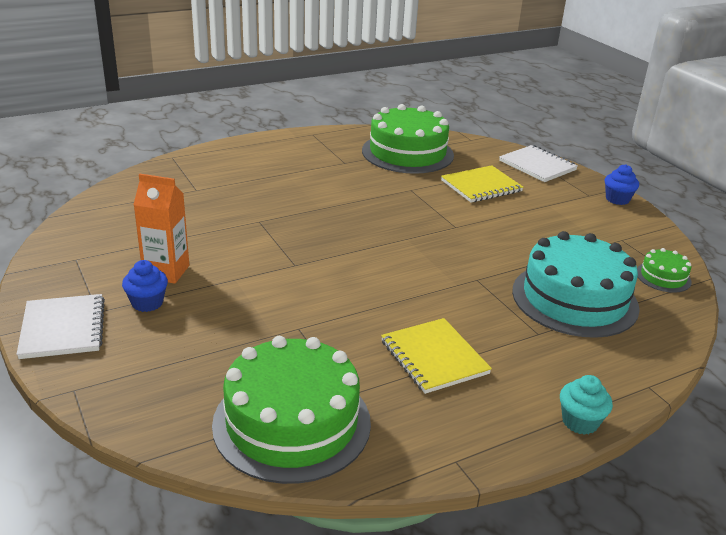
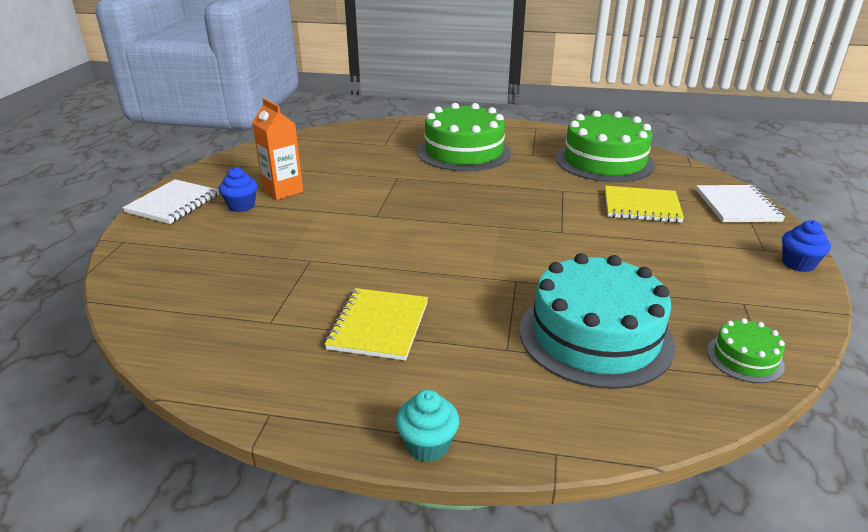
camera: 40 degrees right, 0 degrees up
(292, 422) = (204, 322): green cake -> green cake (464, 151)

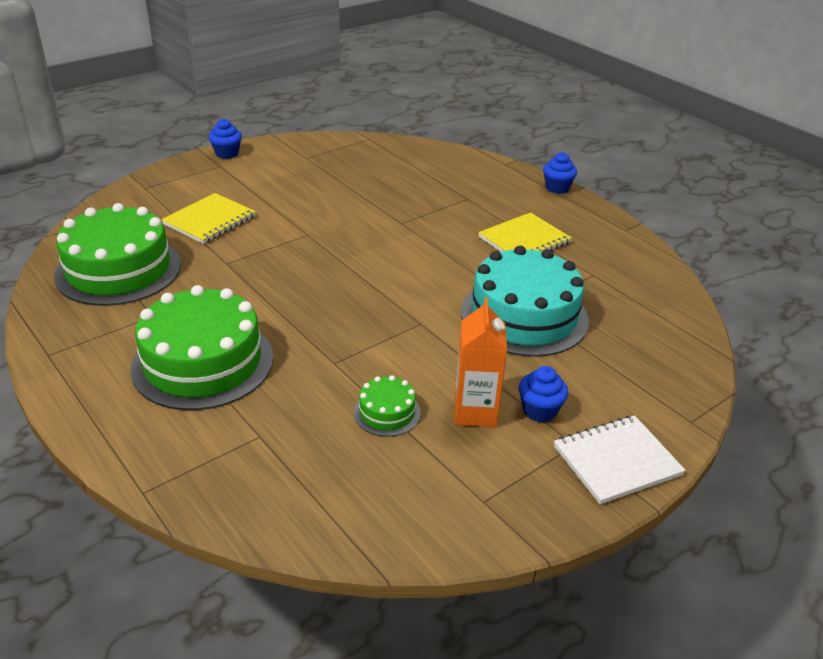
camera: 140 degrees left, 5 degrees up
(427, 445) = (557, 188): turquoise cupcake -> blue cupcake
(595, 335) = (411, 182): turquoise cake -> turquoise cake (524, 316)
(641, 206) = (209, 220): yellow notebook -> yellow notebook turned 75 degrees clockwise
(737, 206) = (151, 188): white notebook -> none
(744, 358) = (362, 147): green cake -> green cake (387, 412)

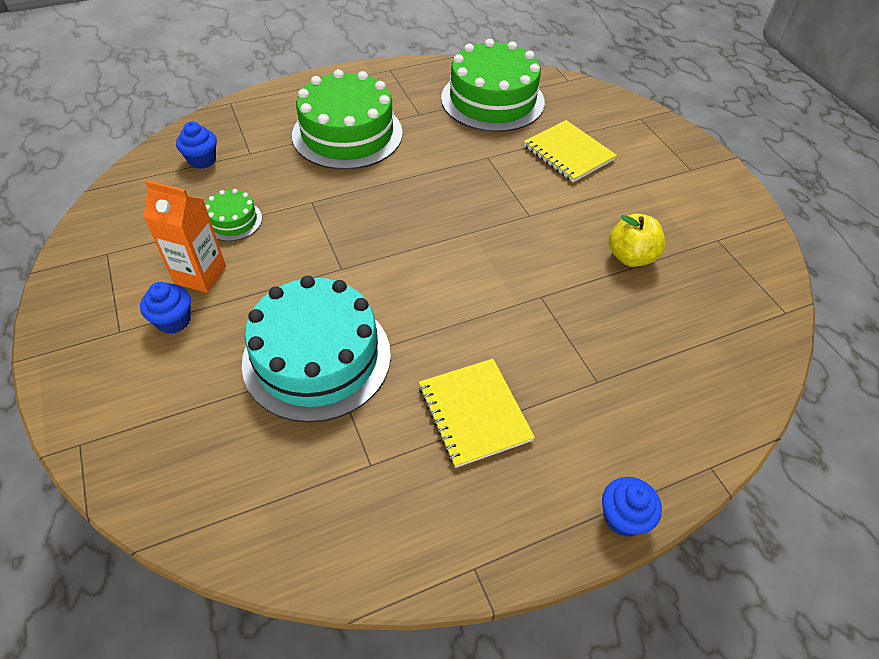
camera: 105 degrees right, 15 degrees up
(227, 153) = (723, 176): blue cupcake -> blue cupcake (202, 160)
(340, 189) = (631, 257): none -> yellow apple
(617, 461) = (79, 355): white notebook -> none

